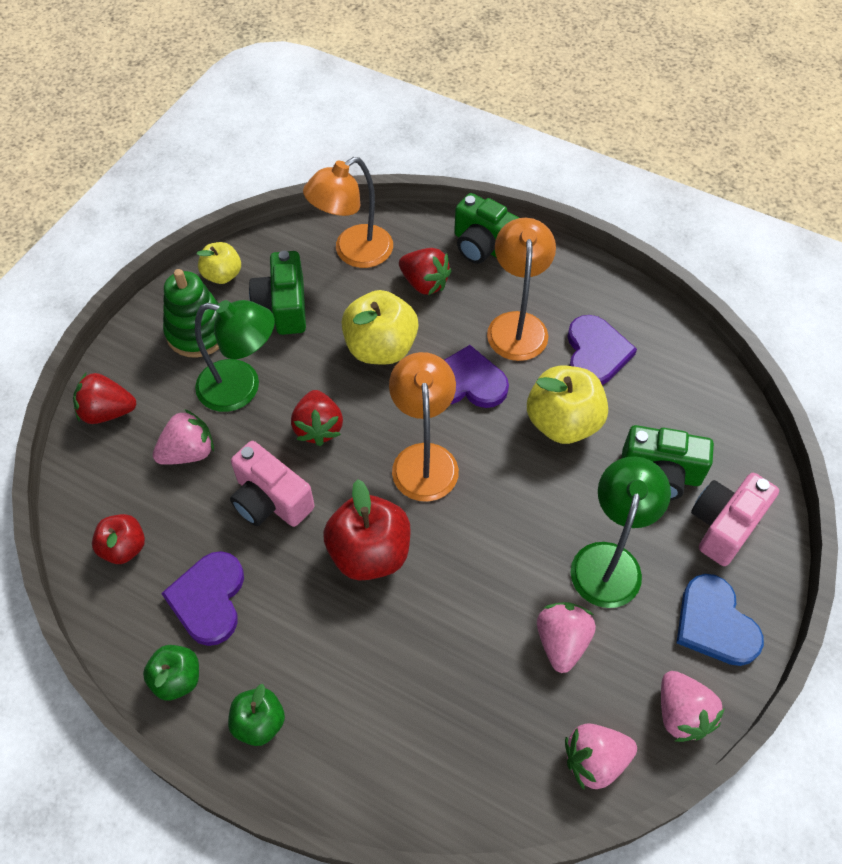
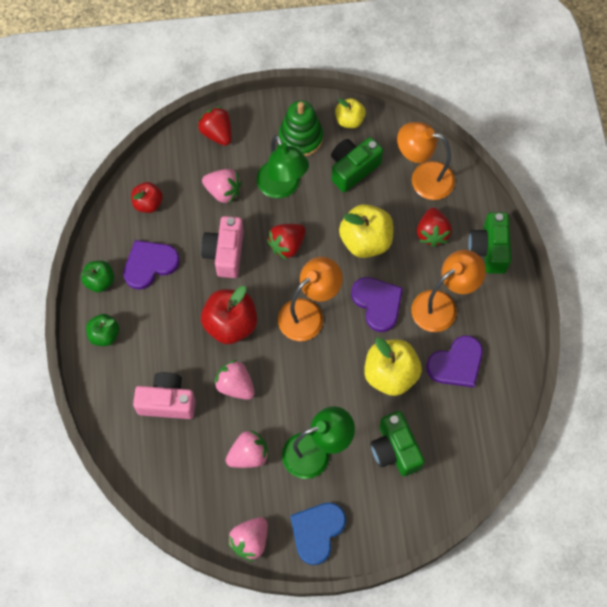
camera: 55 degrees right, 10 degrees up
(595, 760) = (194, 509): pink strawberry -> pink strawberry (235, 385)
(724, 525) = (386, 505): pink camera -> pink camera (167, 402)

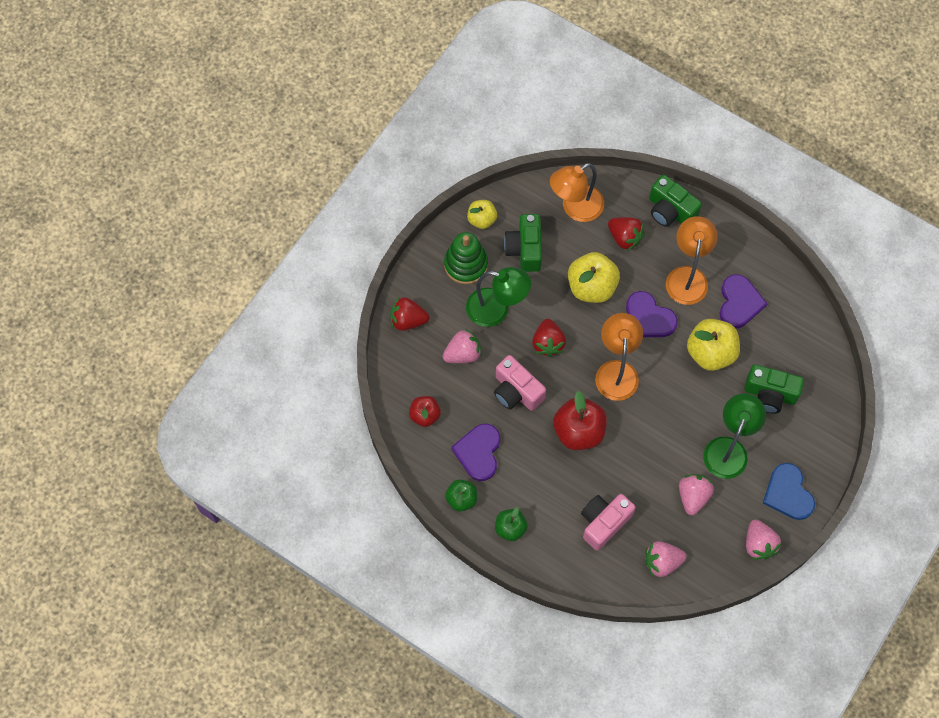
camera: 50 degrees left, 0 degrees up
(235, 385) = (631, 465): pink strawberry -> pink strawberry (662, 562)
(377, 303) = (648, 318): purple heart -> purple heart turned 150 degrees counterclockwise

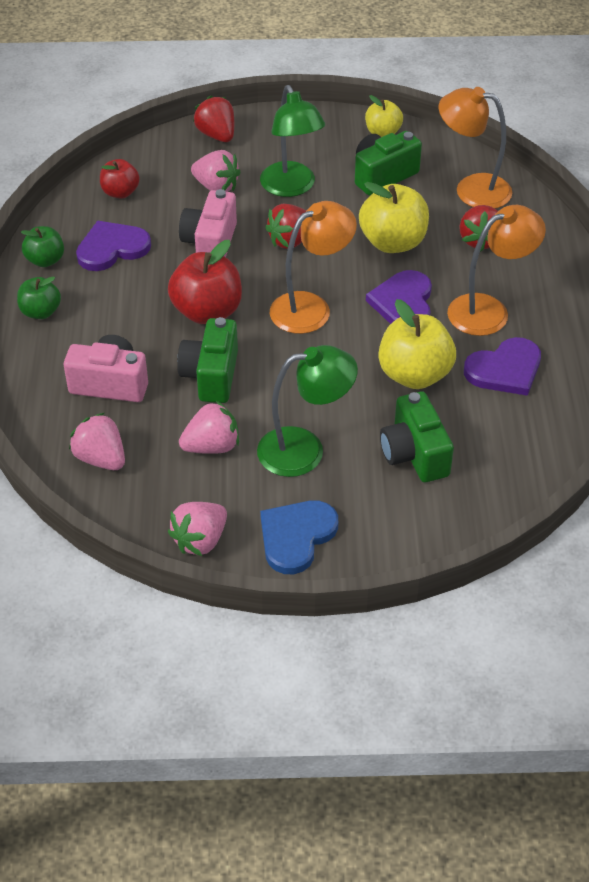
camera: 55 degrees right, 20 degrees down
(466, 264) = (320, 144): green stacking toy -> none
(670, 211) = (554, 260): green camera -> green camera (211, 375)

